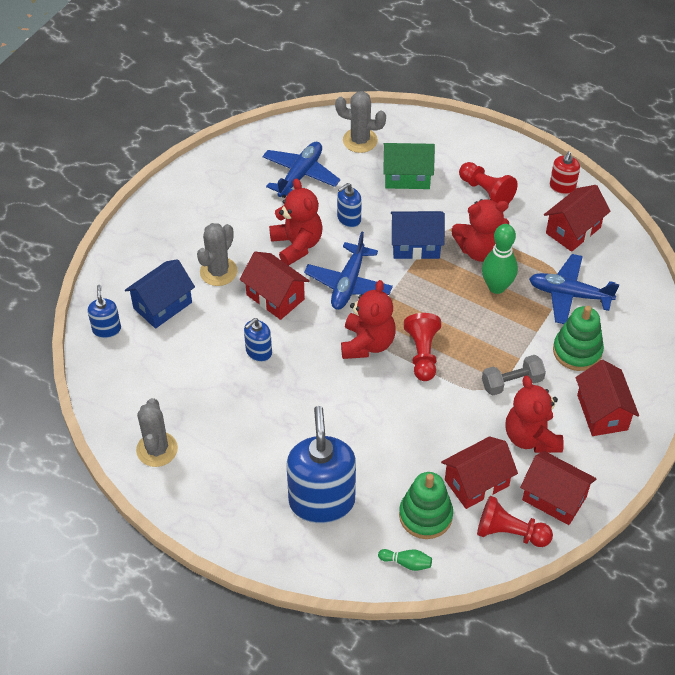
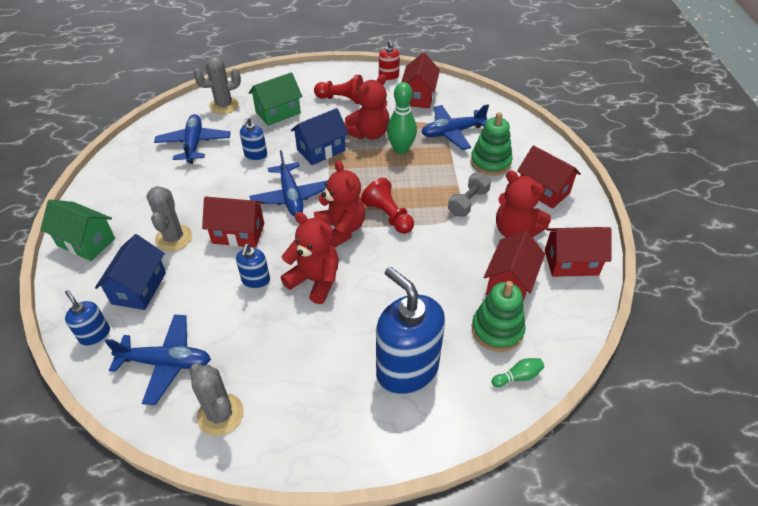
camera: 35 degrees left, 5 degrees down
(144, 384) = (166, 362): none -> blue plane
(146, 236) = (86, 242): none -> green house
(297, 245) = (228, 189): red teddy bear -> red teddy bear (315, 280)
(509, 532) = (567, 305): red pawn -> none

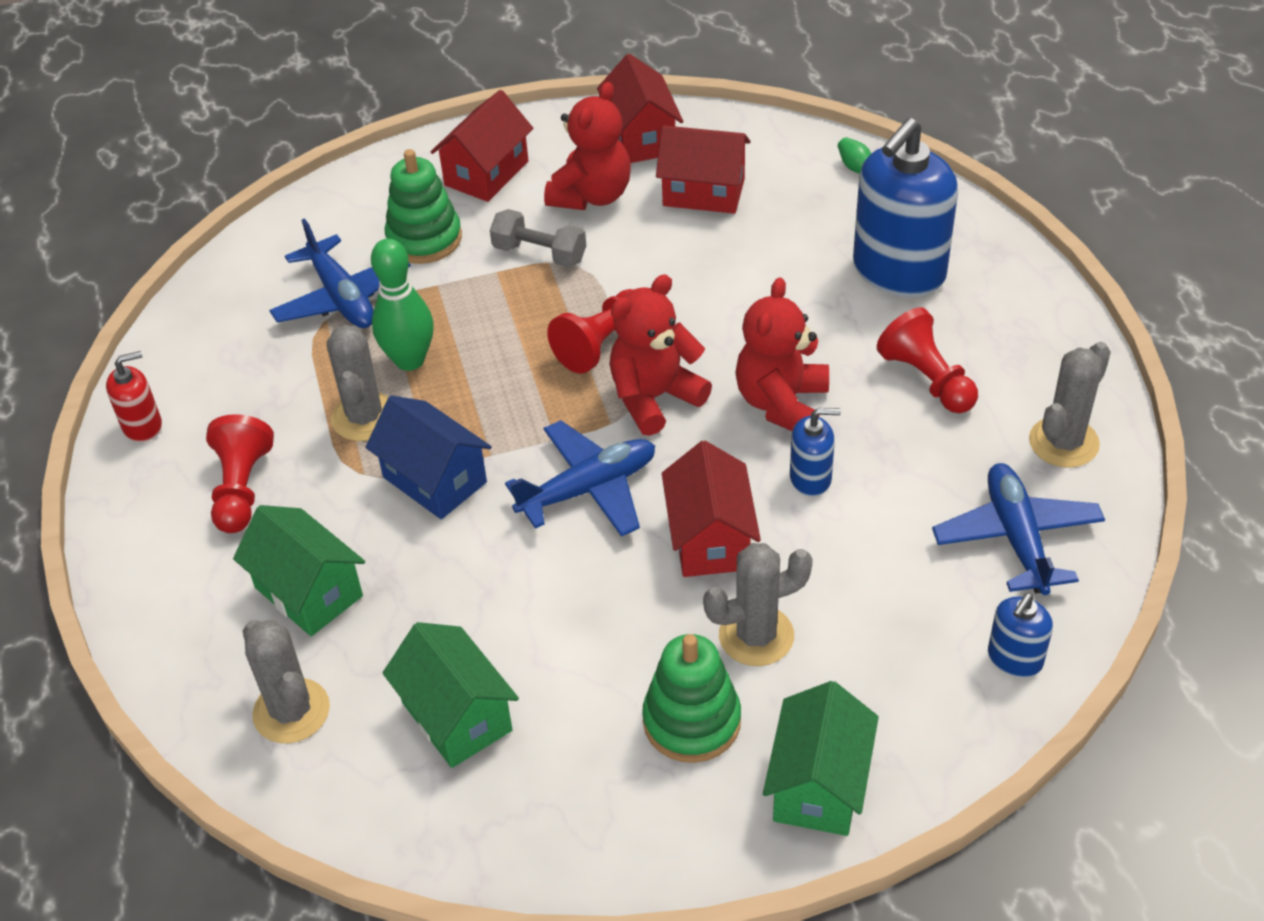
camera: 100 degrees left, 0 degrees up
(139, 288) = (893, 639): blue house -> none
(194, 144) = (456, 716): blue plane -> green house
(256, 155) = (474, 585): blue soap dispenser -> none
(304, 356) = (927, 379): none -> red pawn
(369, 133) = (364, 417): red teddy bear -> grey cactus
(419, 96) = (220, 364): red house -> none
(497, 330) = (794, 197): green stacking toy -> green stacking toy (692, 721)

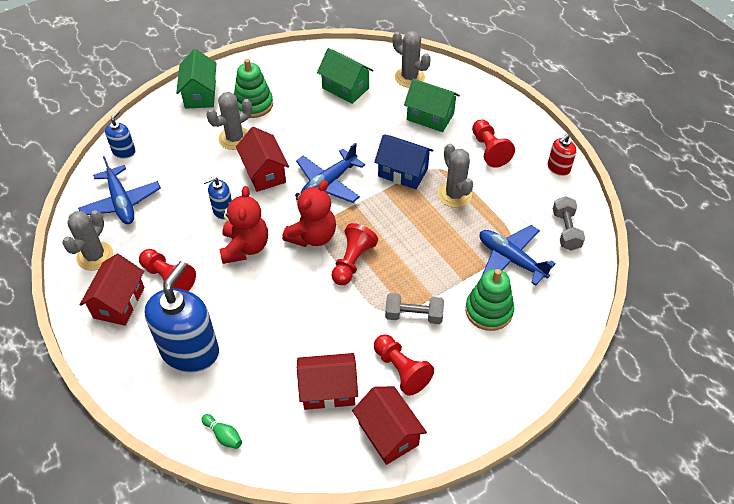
camera: 160 degrees right, 5 degrees up
(221, 321) = (566, 230): none -> grey dumbbell
(409, 360) = (450, 230): green bowling pin -> none
(486, 173) = (479, 374): red house -> red house (119, 302)
(591, 196) = (401, 370): red teddy bear -> red pawn

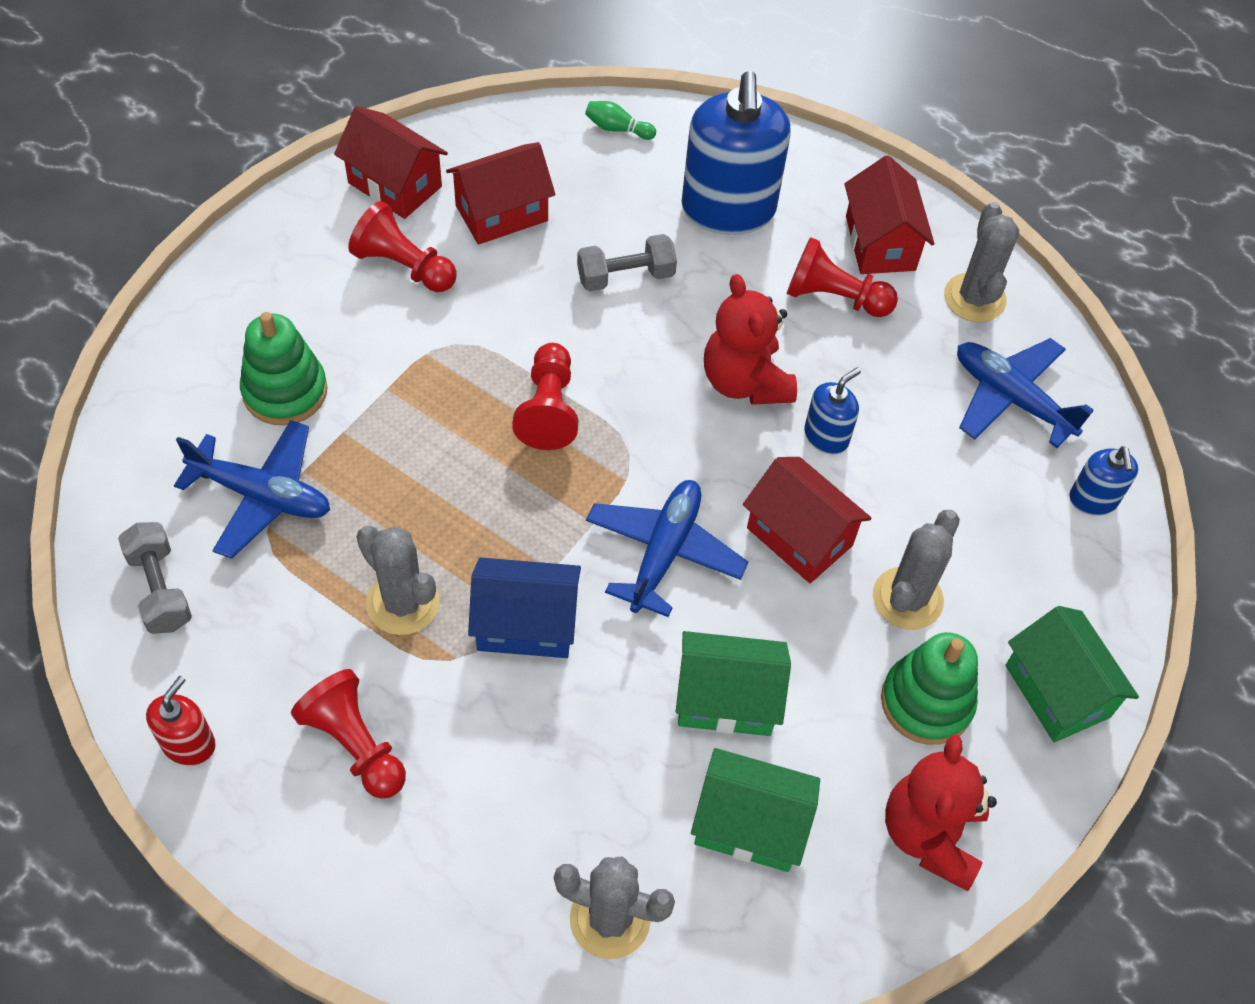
camera: 155 degrees right, 5 degrees up
(312, 236) = (640, 435): red teddy bear -> red teddy bear (930, 834)
(413, 315) = (410, 349): grey dumbbell -> grey dumbbell (625, 276)
(430, 117) = (516, 801): green house -> green house (726, 699)

